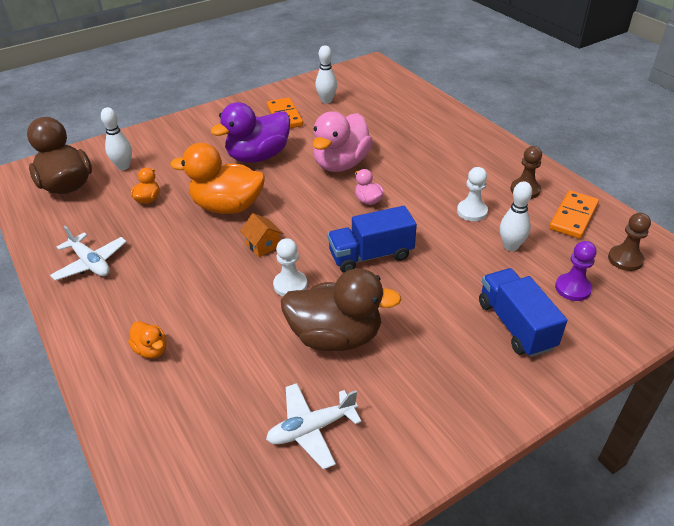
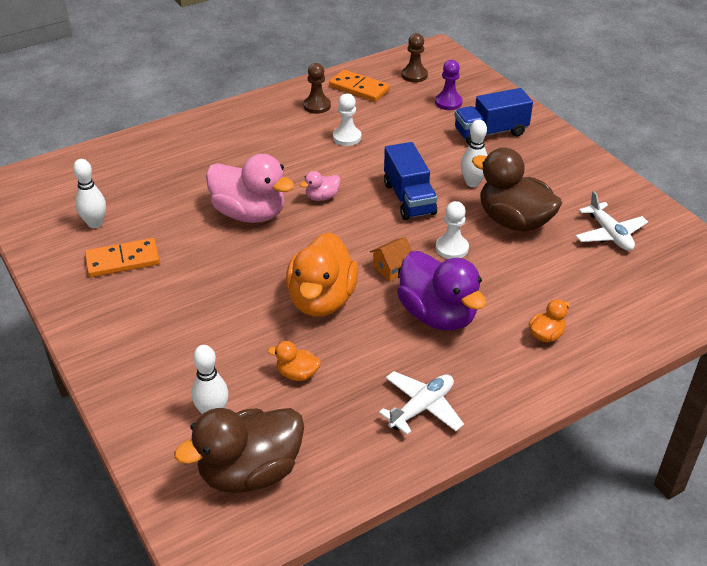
camera: 90 degrees left, 0 degrees up
(258, 156) = (218, 280): purple duck -> purple duck (438, 315)
(336, 336) = (514, 221): brown duck -> brown duck turned 60 degrees counterclockwise
(510, 246) = (397, 123): white bowling pin -> white bowling pin (472, 183)

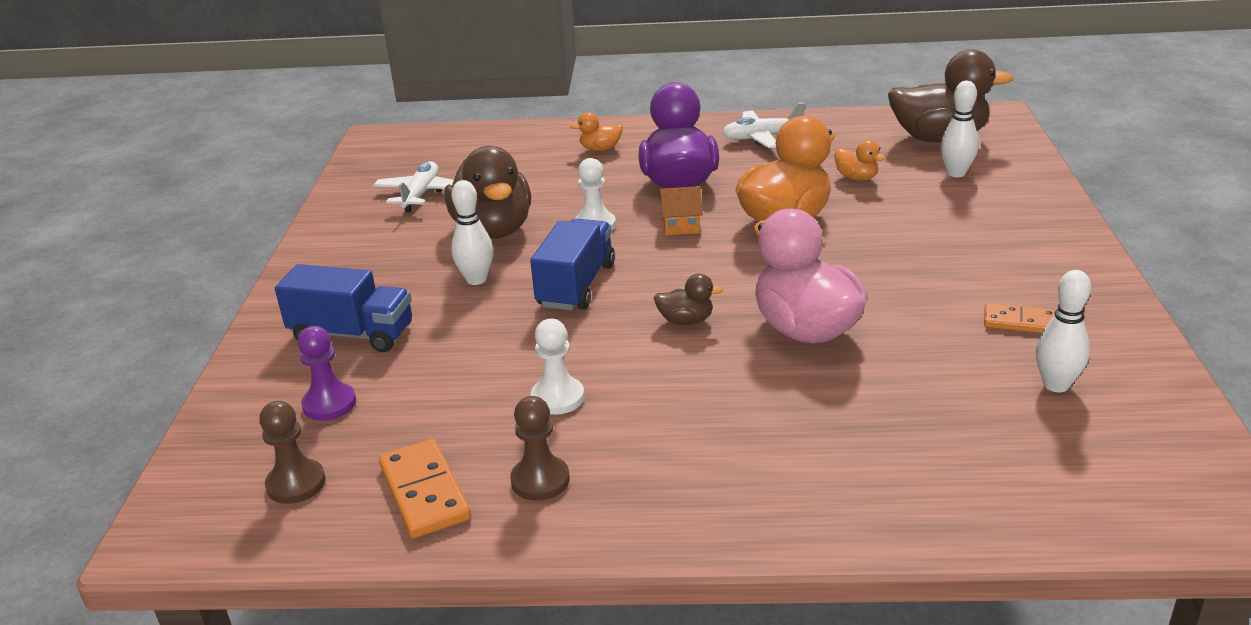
camera: 145 degrees left, 10 degrees down
(123, 260) = (1020, 322): orange domino -> orange domino, size x0.66
(322, 197) = (686, 321): pink duck -> brown duck

